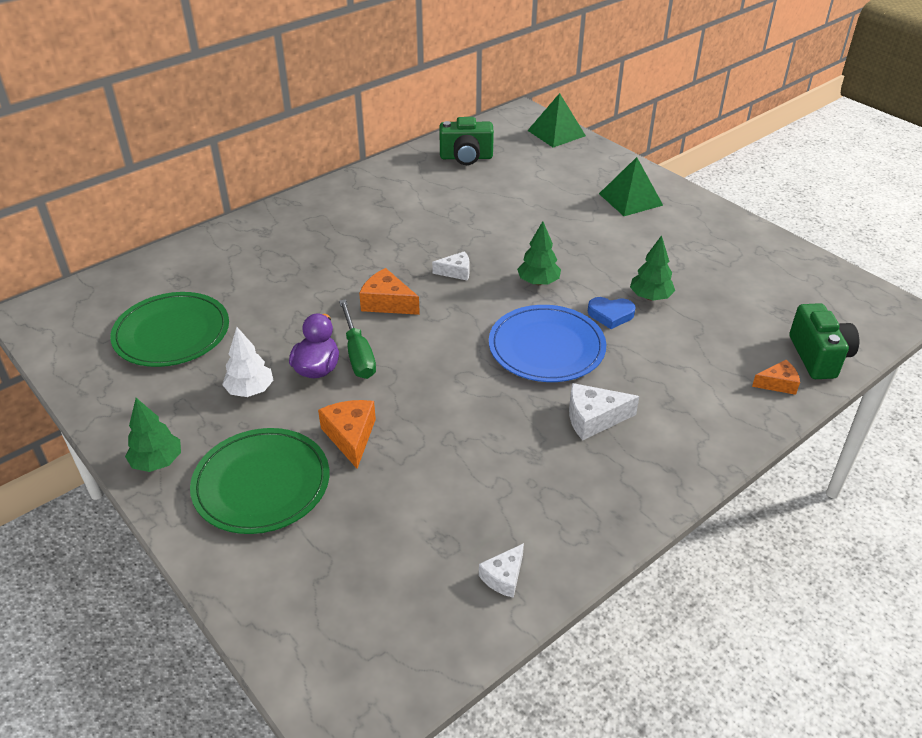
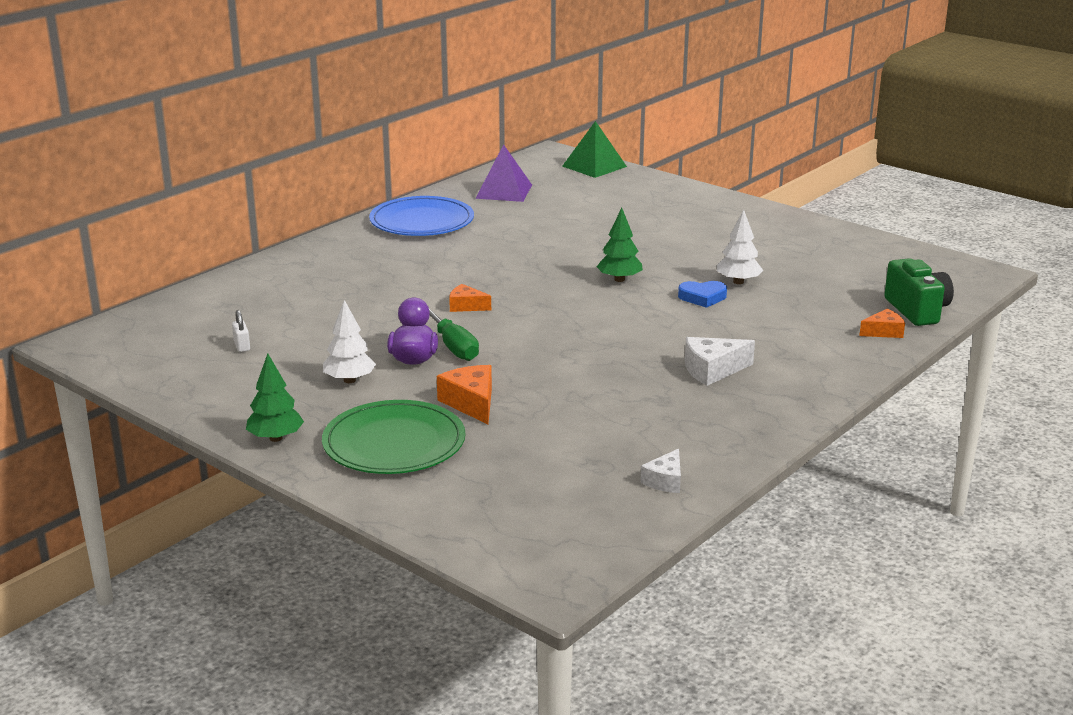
camera: 10 degrees left, 15 degrees down
(172, 333) = (242, 346): green plate -> white padlock
(387, 303) = (466, 306): orange cheese -> orange cheese, size x0.66
(456, 272) = (529, 278): white cheese -> none
(466, 157) = (504, 191): green camera -> purple pyramid
(546, 347) = (646, 325): blue plate -> blue plate (422, 221)
(630, 199) = (692, 212): green pyramid -> none
(650, 297) = (738, 282): green tree -> white tree

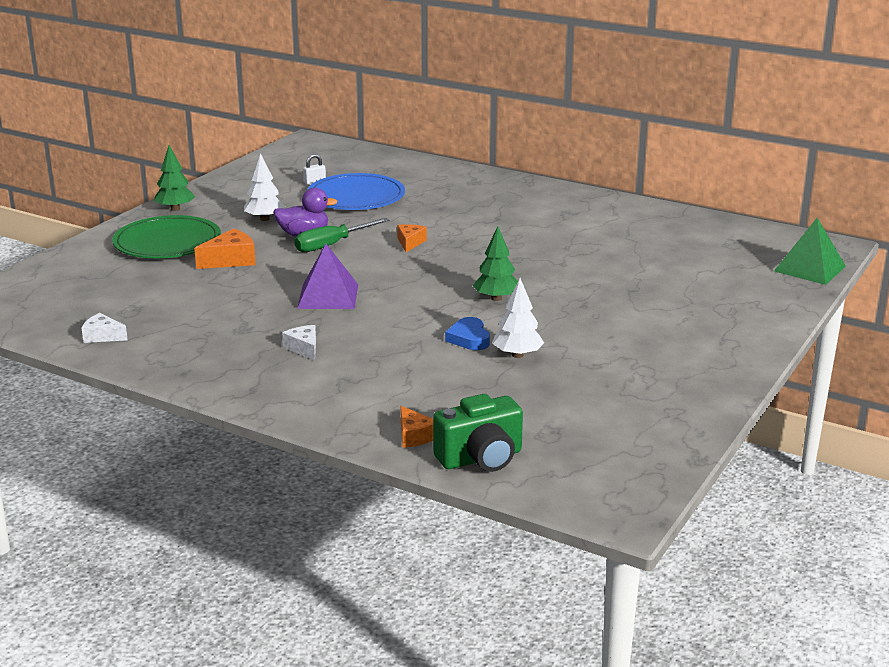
camera: 80 degrees right, 0 degrees up
(422, 221) = (591, 209): blue plate -> blue plate (356, 197)
(504, 191) = (695, 234): purple pyramid -> purple pyramid (328, 296)
(712, 370) = (304, 348): white cheese -> white cheese, size x0.66

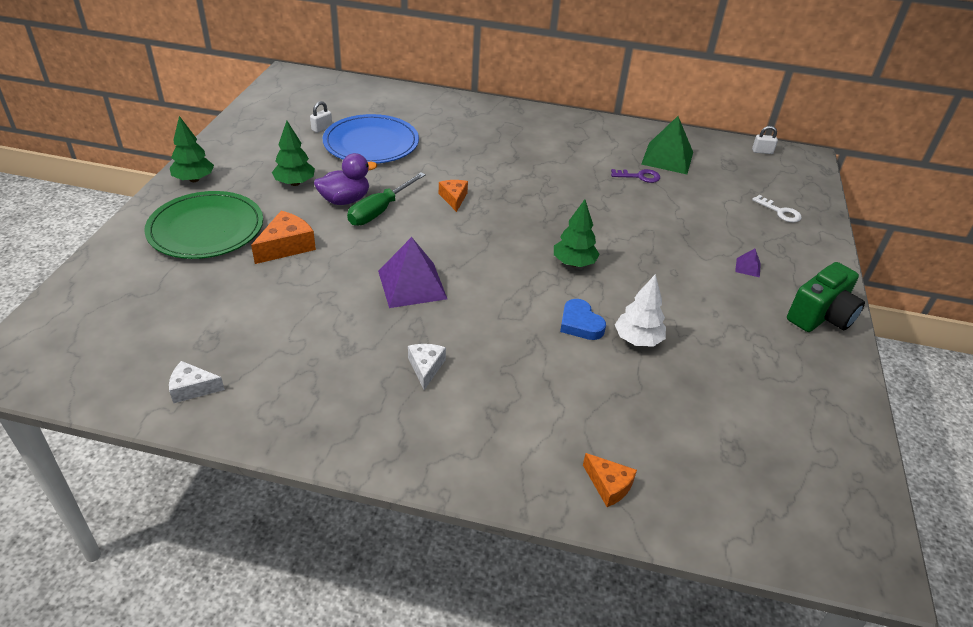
camera: 20 degrees left, 15 degrees up
(264, 219) = (295, 183): white tree -> green tree
(304, 348) = (425, 368): white cheese -> white cheese turned 45 degrees clockwise
(481, 458) = (692, 506): green camera -> green camera (820, 316)
(620, 244) = (639, 176): none -> purple key
(680, 320) = (748, 267): none -> purple pyramid
(758, 284) = (780, 212): none -> white key
(783, 236) = (762, 151): none -> white padlock
(809, 268) = (806, 187): green pyramid -> green pyramid (667, 158)

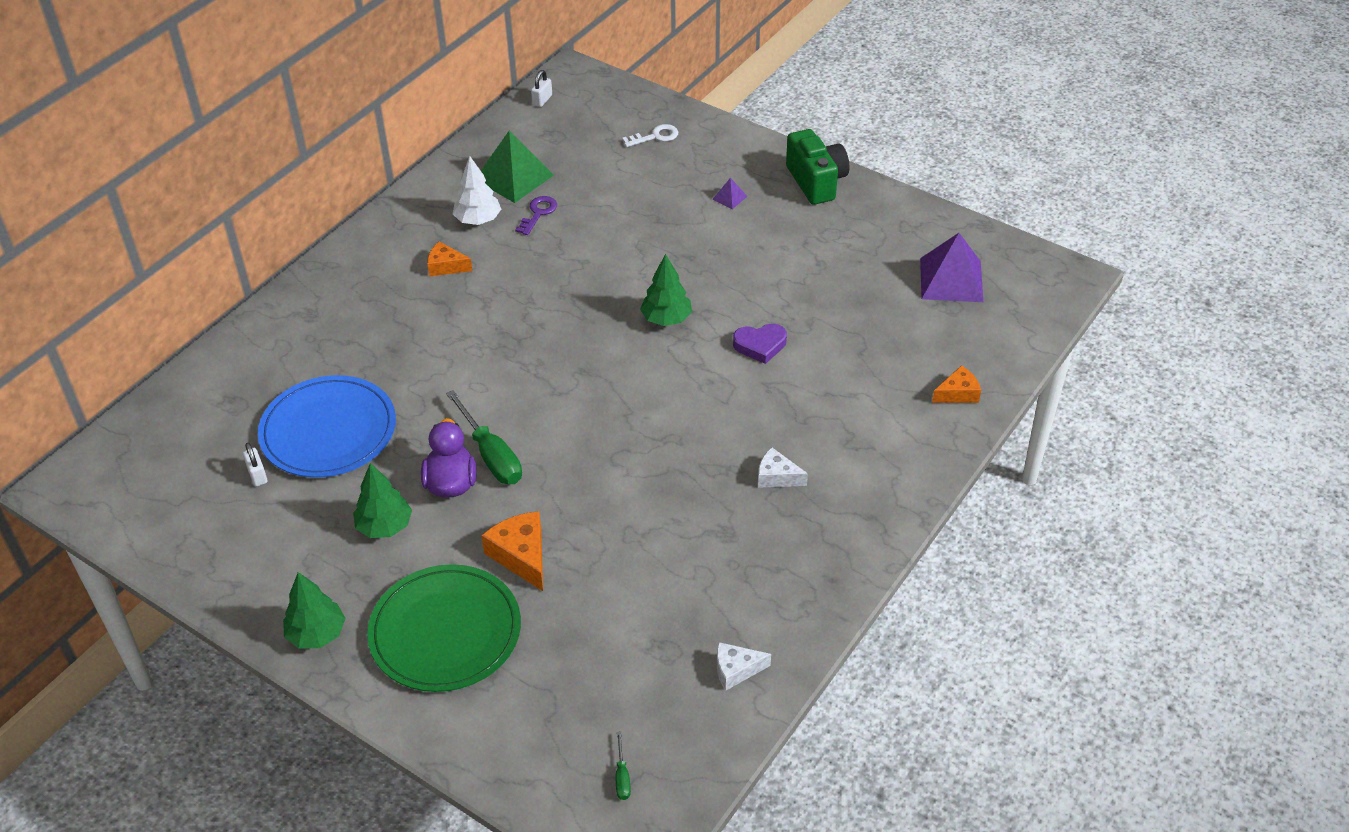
camera: 65 degrees left, 5 degrees up
(74, 345) = (622, 777): none -> green screwdriver
(192, 388) = (736, 670): white cheese -> white cheese turned 60 degrees clockwise
(412, 284) = (644, 457): purple pyramid -> purple pyramid (951, 279)
(454, 198) = (499, 382): orange cheese -> orange cheese (446, 266)
(580, 324) = (760, 345): blue heart -> purple heart
(637, 340) = (798, 313): white tree -> white tree (478, 220)

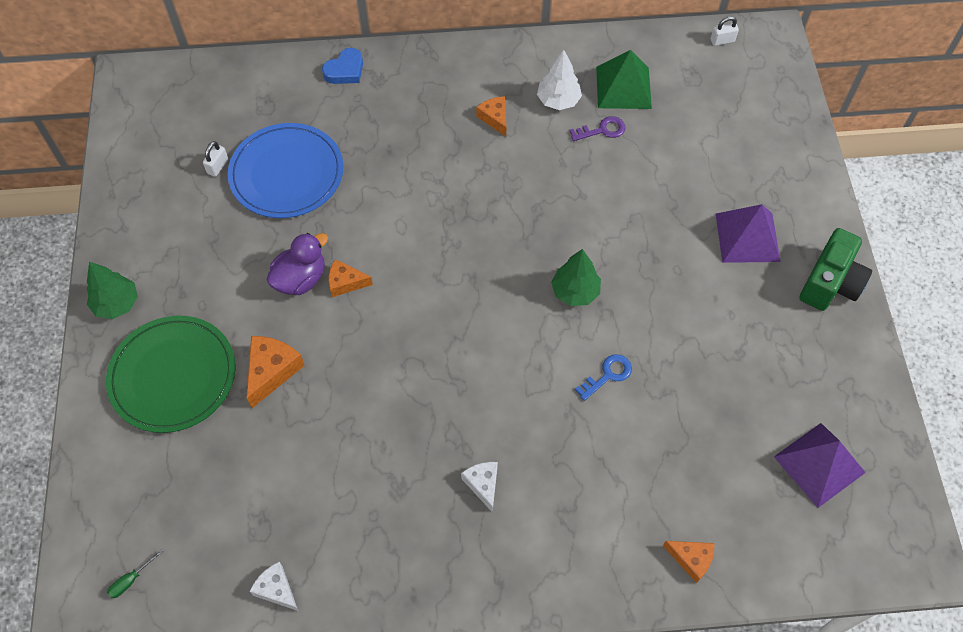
camera: 50 degrees right, 15 degrees up
(270, 329) = (345, 70): none -> blue heart
(384, 526) = (232, 270): green tree -> none
(491, 455) = (345, 283): green screwdriver -> orange cheese
(655, 136) = (762, 139): white key -> none
(730, 197) = (747, 237): purple pyramid -> purple pyramid, size x2.29
(760, 345) = (608, 375): purple heart -> blue key

